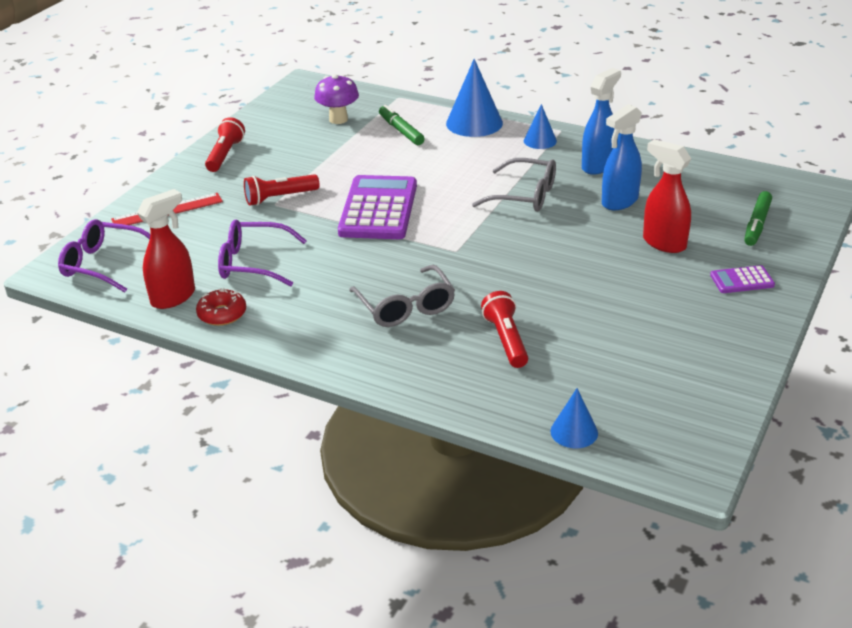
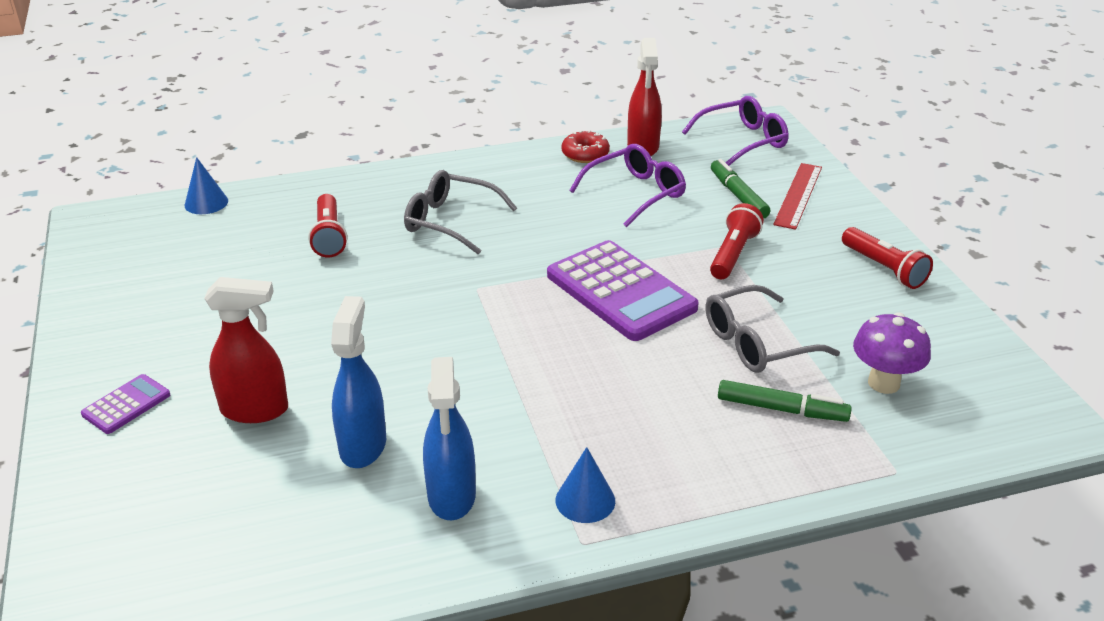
camera: 135 degrees right, 0 degrees up
(474, 123) = (718, 482): blue cone -> none
(506, 340) = (329, 236): red flashlight -> red flashlight turned 45 degrees clockwise
(525, 196) = (490, 391): grey glasses -> grey glasses (757, 343)
(757, 224) = (144, 505): green marker -> green marker (738, 196)

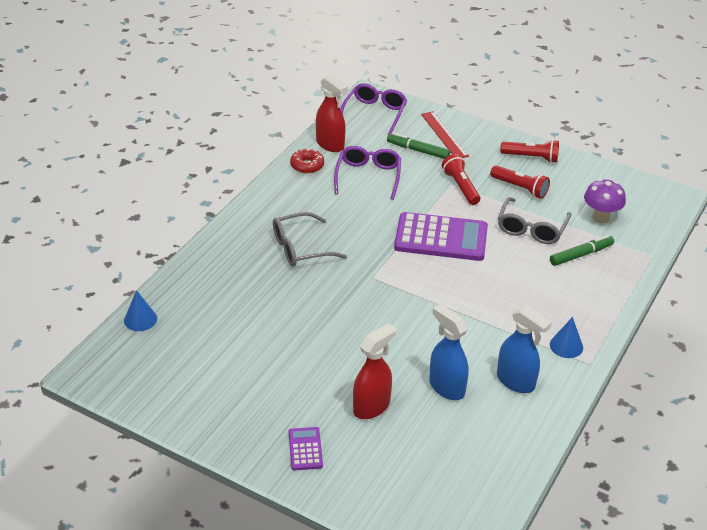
camera: 45 degrees left, 5 degrees up
(329, 236) = (250, 296): red flashlight -> red flashlight (520, 188)

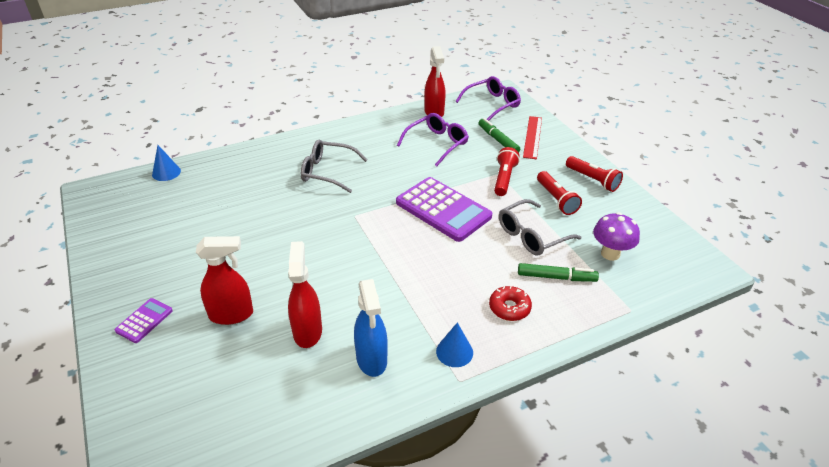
camera: 35 degrees right, 0 degrees up
(307, 165) = (400, 120): red donut -> red donut (509, 308)
(446, 387) = (307, 331): blue spray bottle -> red spray bottle

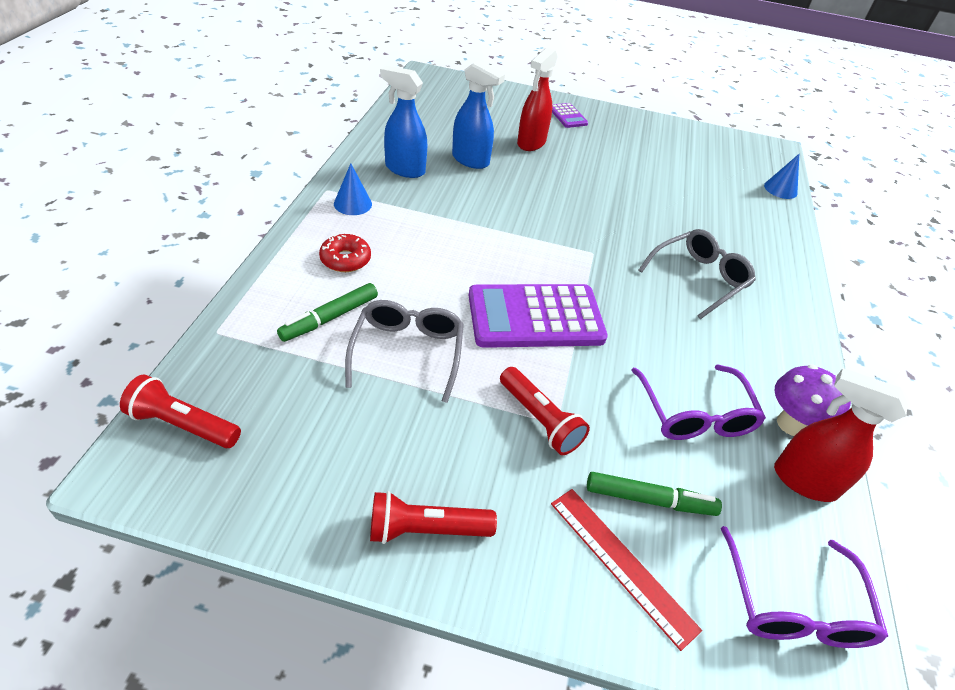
camera: 125 degrees right, 5 degrees up
(307, 331) = (471, 160): red spray bottle -> blue spray bottle
(556, 199) = (437, 436): red flashlight -> red flashlight (183, 424)
(610, 254) = (291, 393): purple mushroom -> purple mushroom (791, 424)

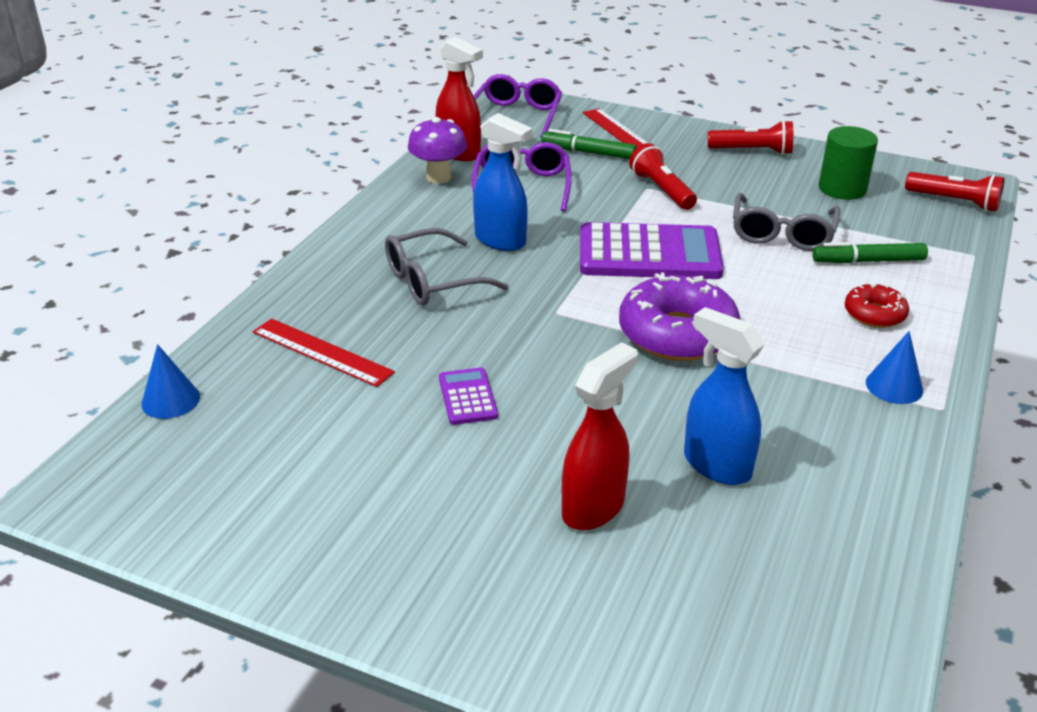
camera: 165 degrees left, 10 degrees down
(319, 441) = (842, 189): none -> green cylinder
(330, 318) = (868, 261): green marker -> green marker turned 150 degrees counterclockwise
(404, 169) = (831, 447): blue spray bottle -> blue spray bottle (501, 241)
(501, 238) = (677, 334): none -> purple donut
(567, 116) = (485, 593): purple calculator -> purple calculator (468, 397)
(727, 219) = (322, 352): none -> red ruler

